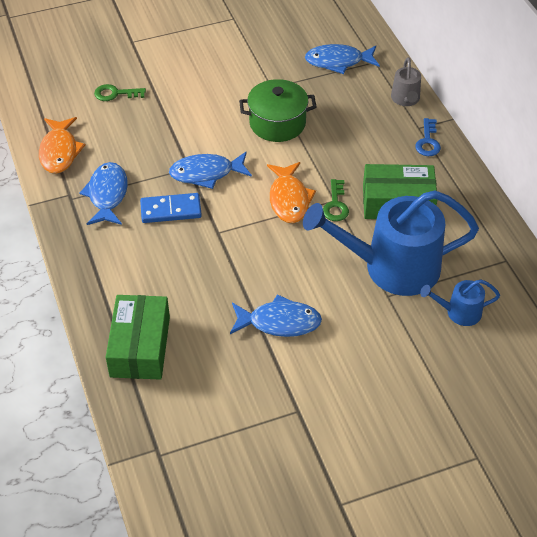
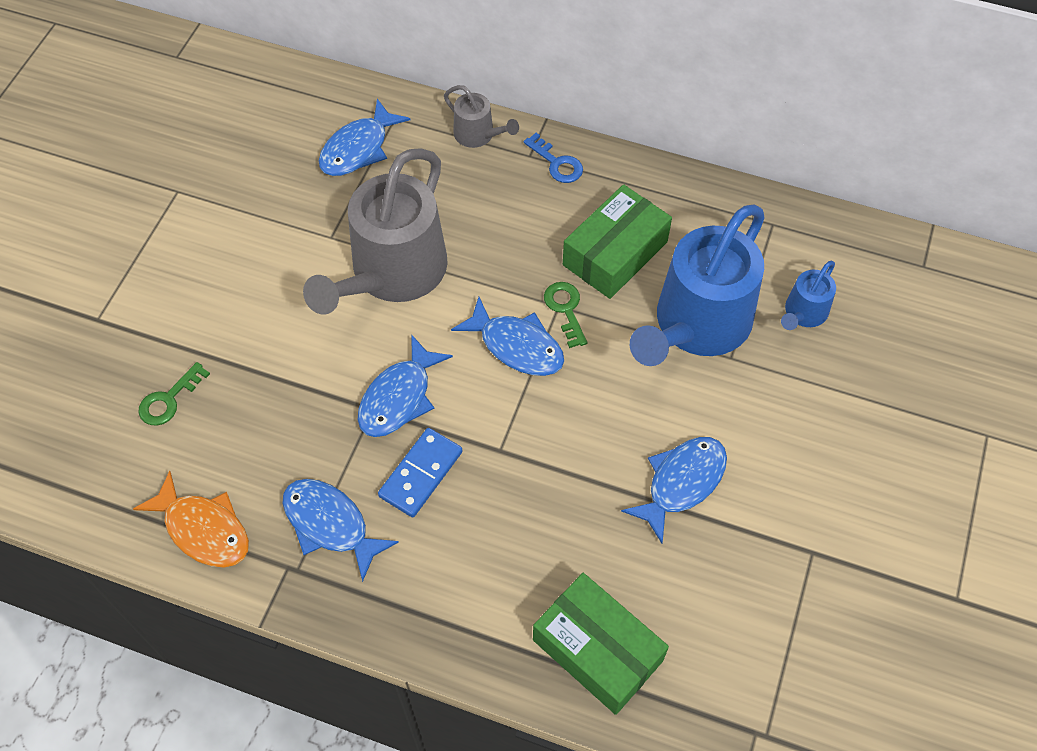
camera: 50 degrees left, 10 degrees up
(277, 123) = (392, 273): green pot -> grey watering can
(289, 199) = (516, 346): orange fish -> blue fish
(335, 205) = (565, 309): green key -> green key turned 150 degrees counterclockwise

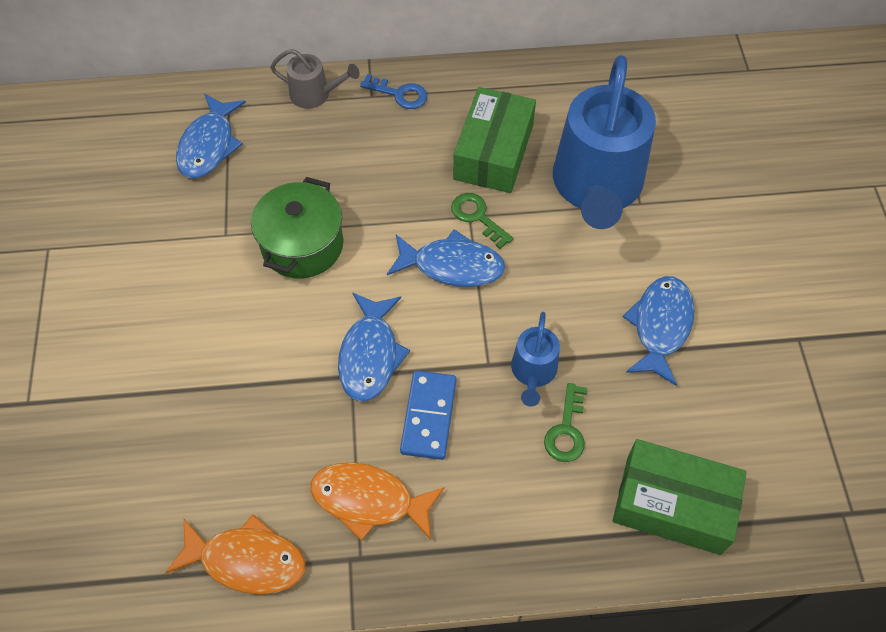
camera: 25 degrees left, 0 degrees up
(169, 399) = (144, 450): green key -> green key (566, 430)
(330, 524) = (369, 500): blue fish -> orange fish
(392, 273) = (302, 245): grey watering can -> green pot
(803, 313) = (677, 143): blue watering can -> blue watering can (533, 372)

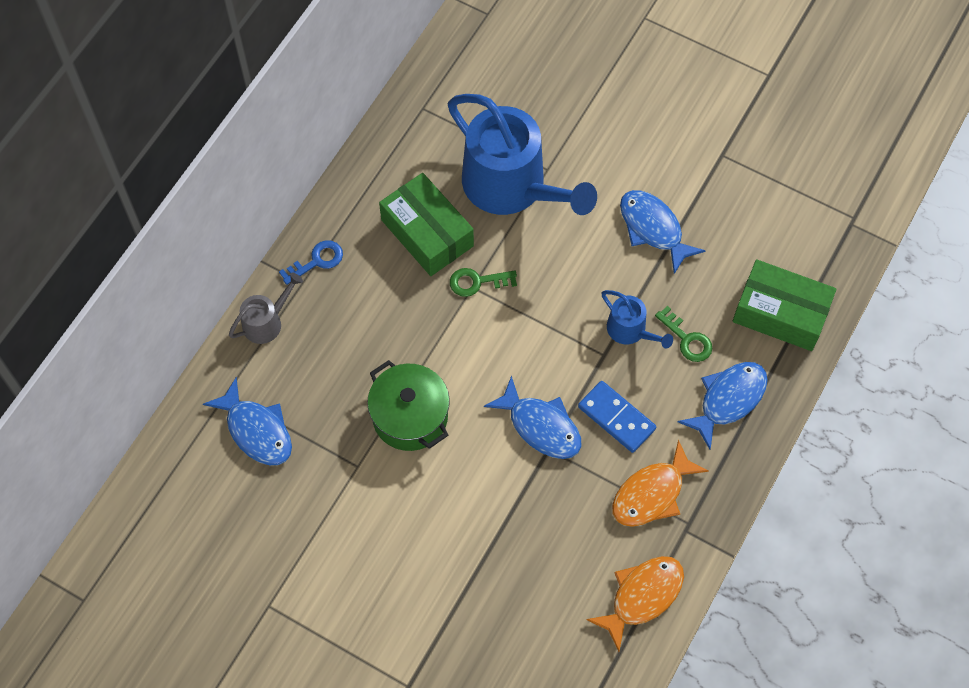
camera: 55 degrees left, 5 degrees up
(452, 265) = (506, 326): blue fish -> blue fish (728, 400)
(673, 504) = (780, 313): green box -> green box turned 60 degrees clockwise

